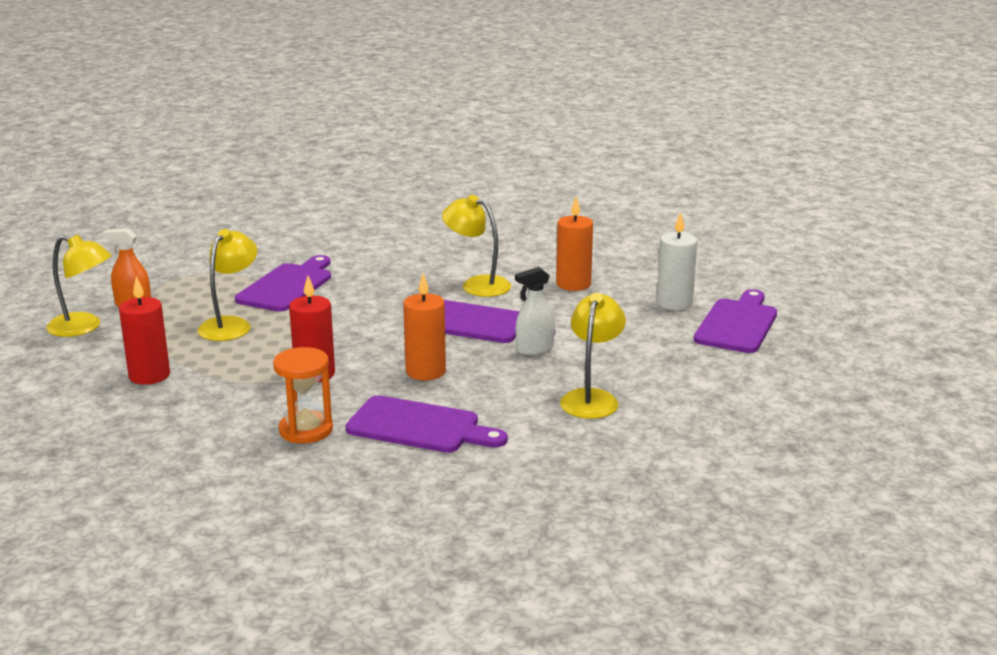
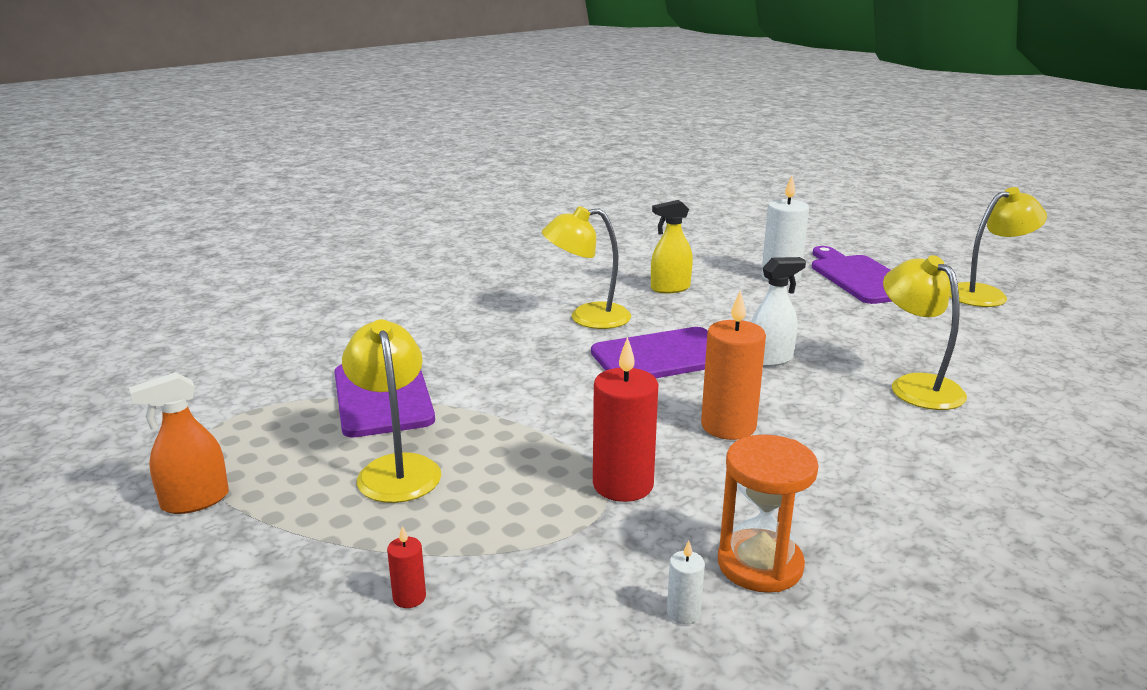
camera: 40 degrees left, 0 degrees up
(83, 327) = (163, 571): yellow lamp -> yellow lamp (986, 294)
(149, 375) = (409, 597): red candle -> red candle, size x0.45
(238, 429) = (683, 612): none -> white candle
(419, 427) = (855, 492): purple cutting board -> none
(534, 349) = (770, 359): white spray bottle -> white spray bottle turned 135 degrees counterclockwise
(573, 284) = (670, 288): orange candle -> yellow spray bottle

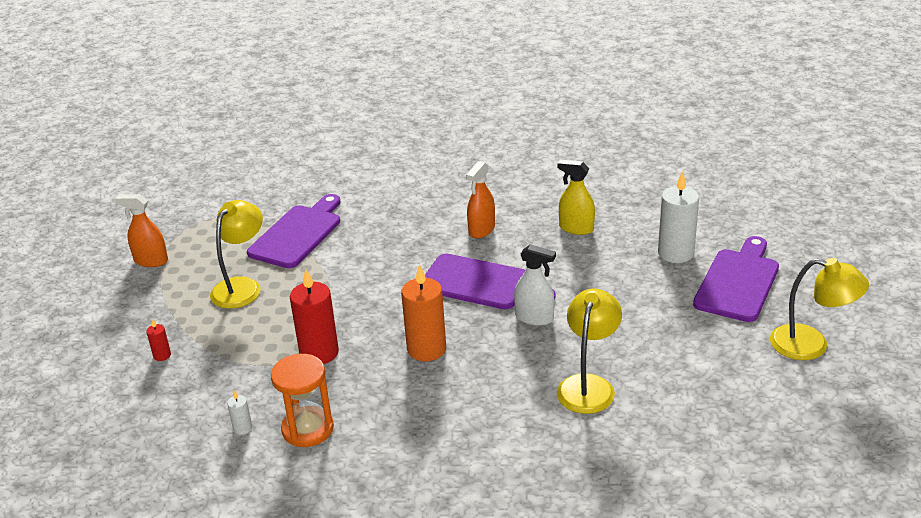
camera: 45 degrees right, 10 degrees up
(587, 317) = (481, 230): yellow lamp -> orange spray bottle

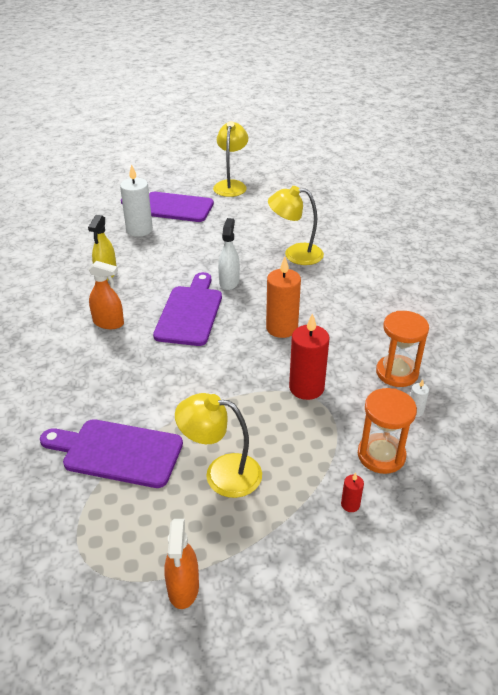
camera: 105 degrees left, 5 degrees up
(202, 387) = (381, 455): none -> orange hourglass

